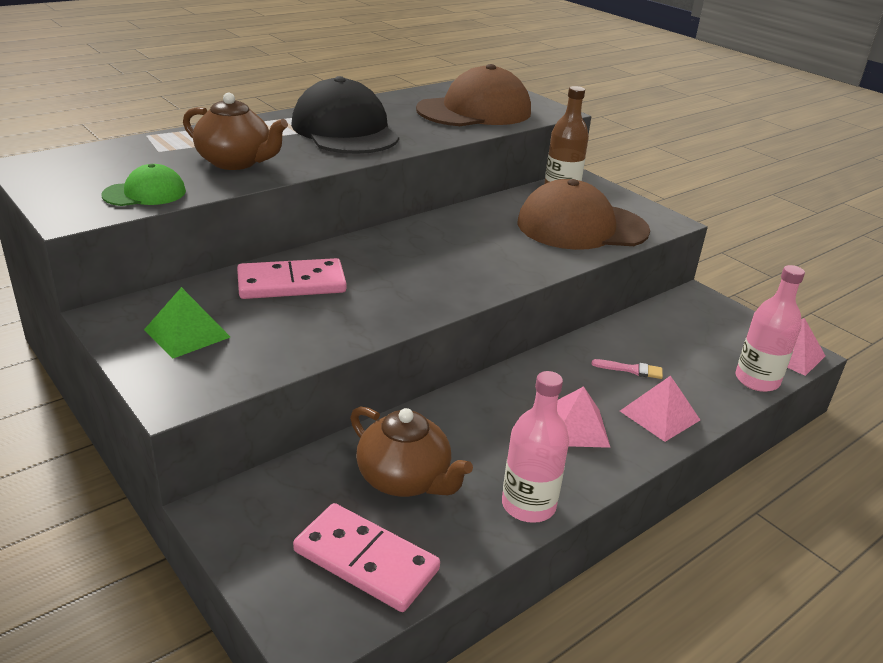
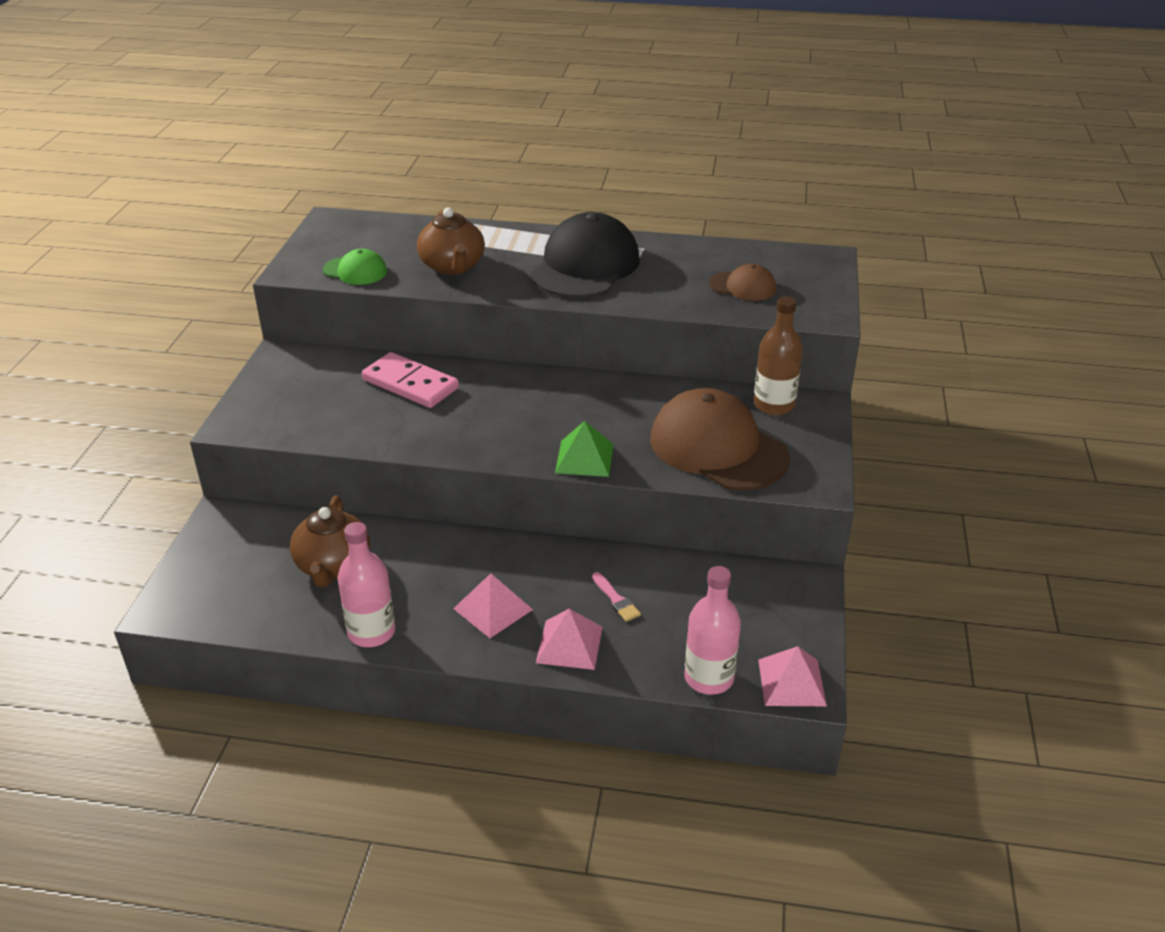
camera: 50 degrees right, 5 degrees up
(187, 333) = (299, 388): green pyramid -> green pyramid (584, 458)
(366, 560) = (241, 594): pink domino -> none
(474, 111) = (742, 286): brown cap -> brown cap, size x0.50

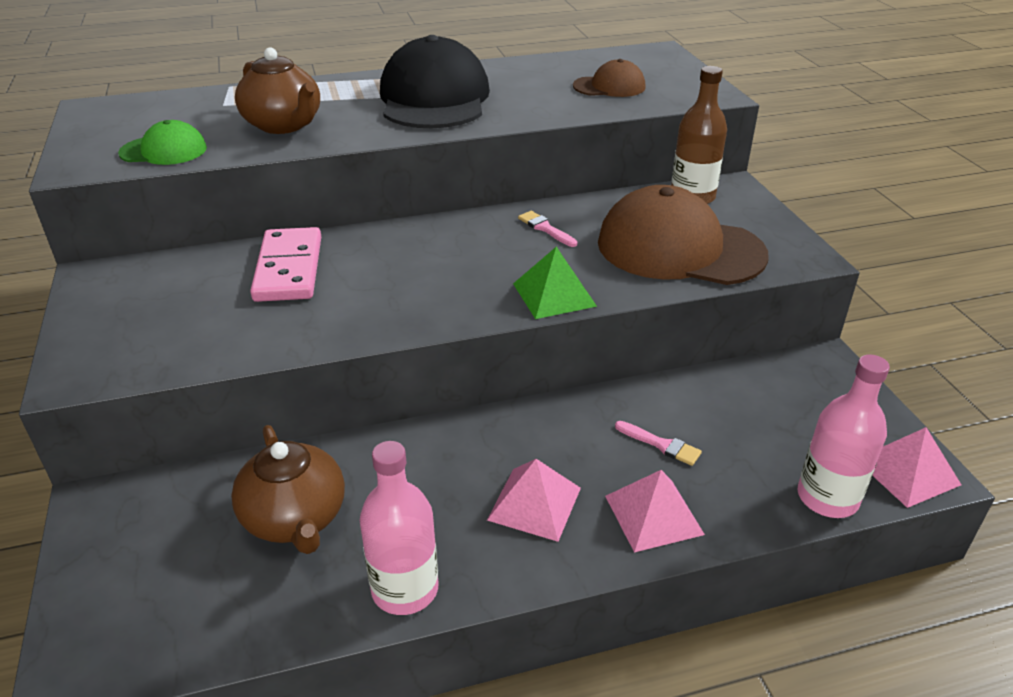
camera: 25 degrees left, 0 degrees up
(410, 384) = (288, 269): pink domino -> pink domino turned 75 degrees clockwise
(624, 401) = (545, 228): none -> pink brush

